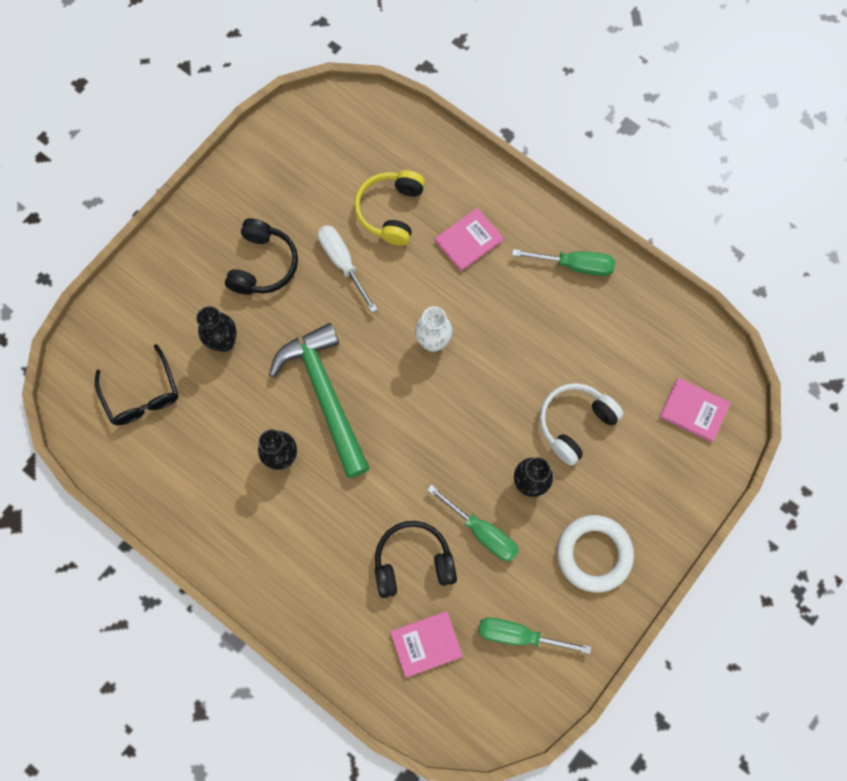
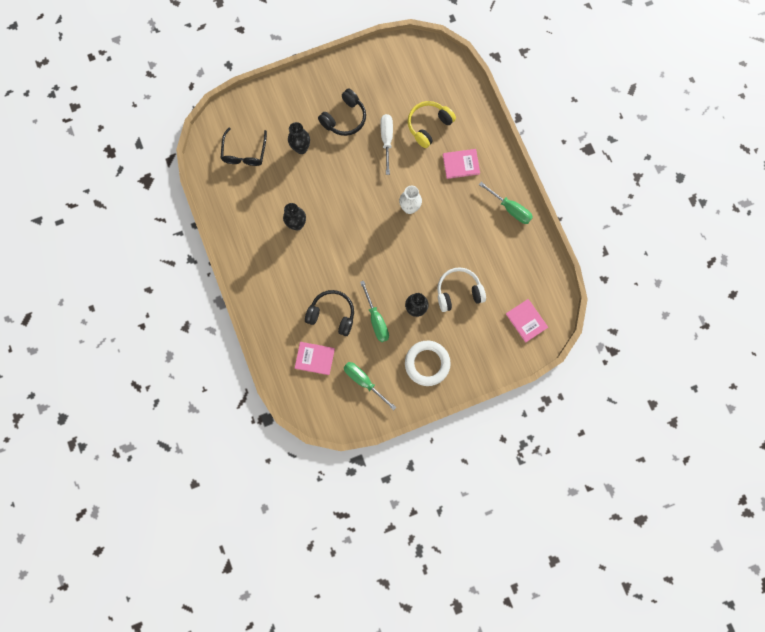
camera: 30 degrees right, 5 degrees up
(325, 394) = (337, 204): green hammer -> none

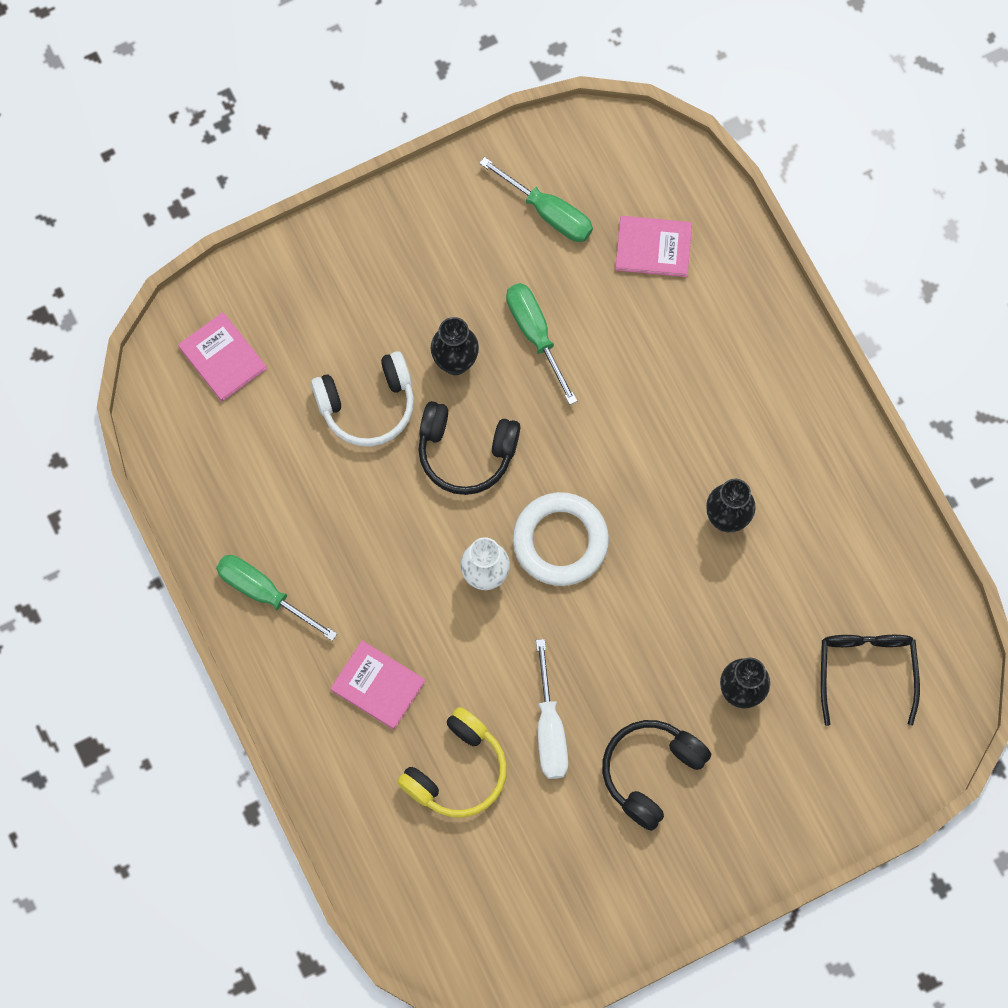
camera: 175 degrees right, 5 degrees down
(332, 314) = (628, 337): black headphones -> black headphones (466, 452)
(427, 363) = (423, 256): white ring -> white ring (560, 541)
(461, 164) = (378, 685): pink book -> pink book turned 45 degrees clockwise

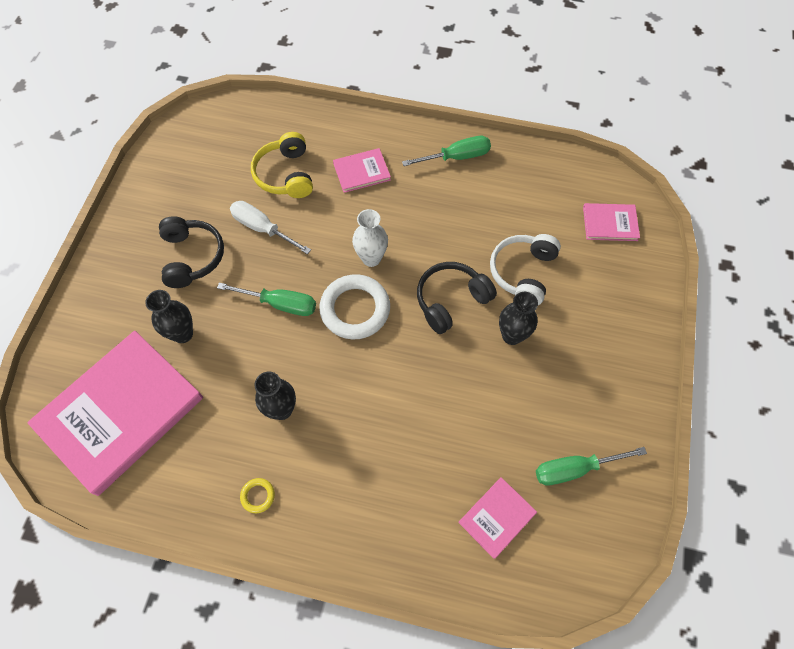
camera: 130 degrees right, 10 degrees down
(535, 333) = (495, 394): green screwdriver -> green screwdriver (281, 304)
(820, 467) = (258, 496): none -> yellow ring
(866, 671) = (120, 412): black glasses -> pink book

